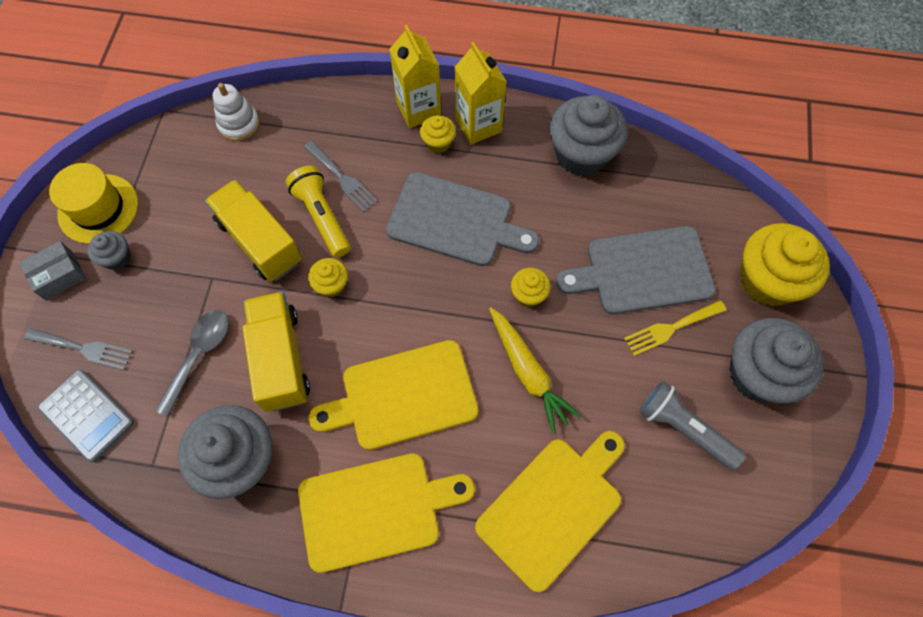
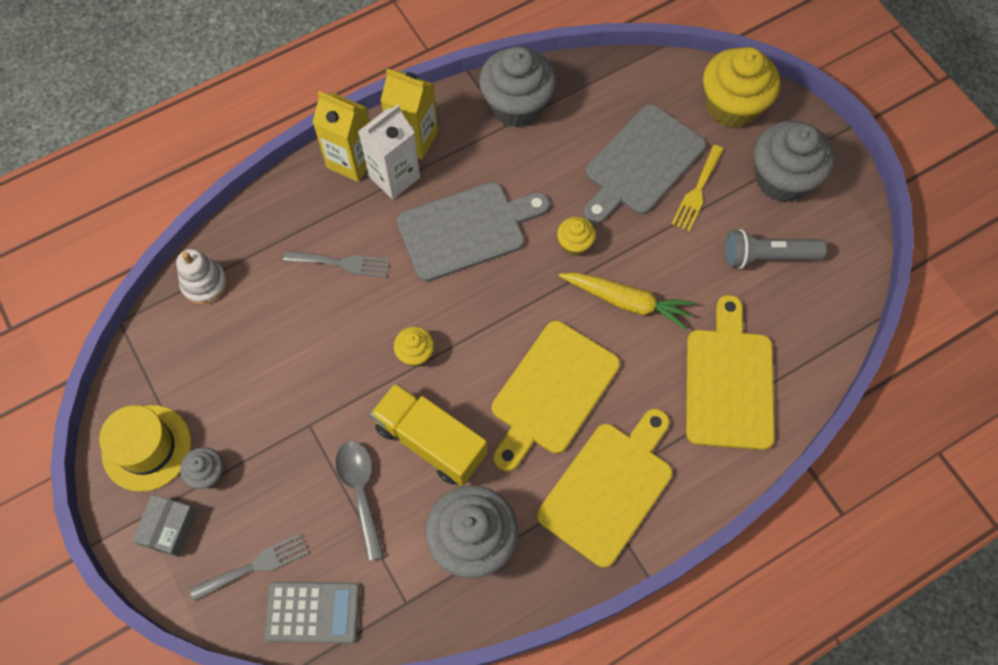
camera: 40 degrees left, 0 degrees up
(260, 241) = (321, 365): yellow truck -> none
(322, 217) = (355, 306): yellow flashlight -> none
(438, 143) = (394, 177): yellow cupcake -> white carton

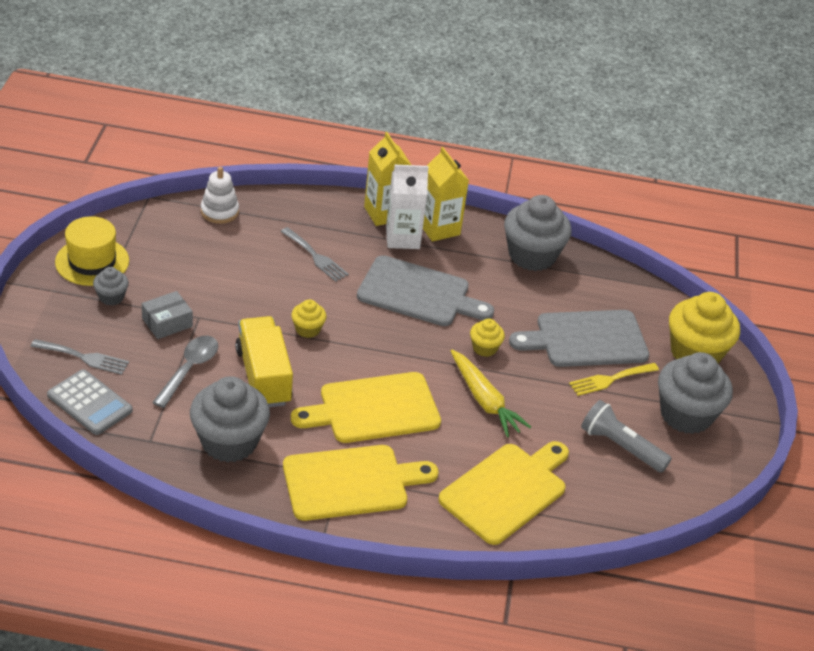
camera: 35 degrees right, 25 degrees down
(169, 528) = (58, 305): grey box -> grey box (167, 322)

